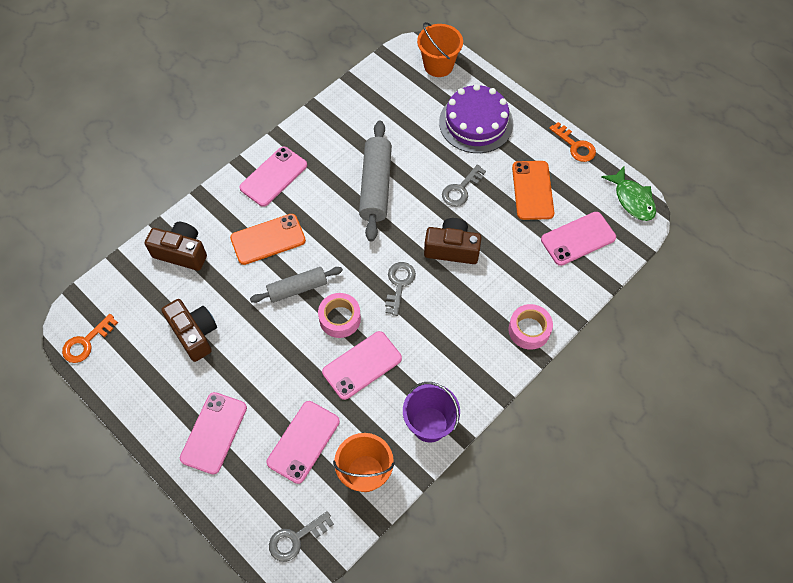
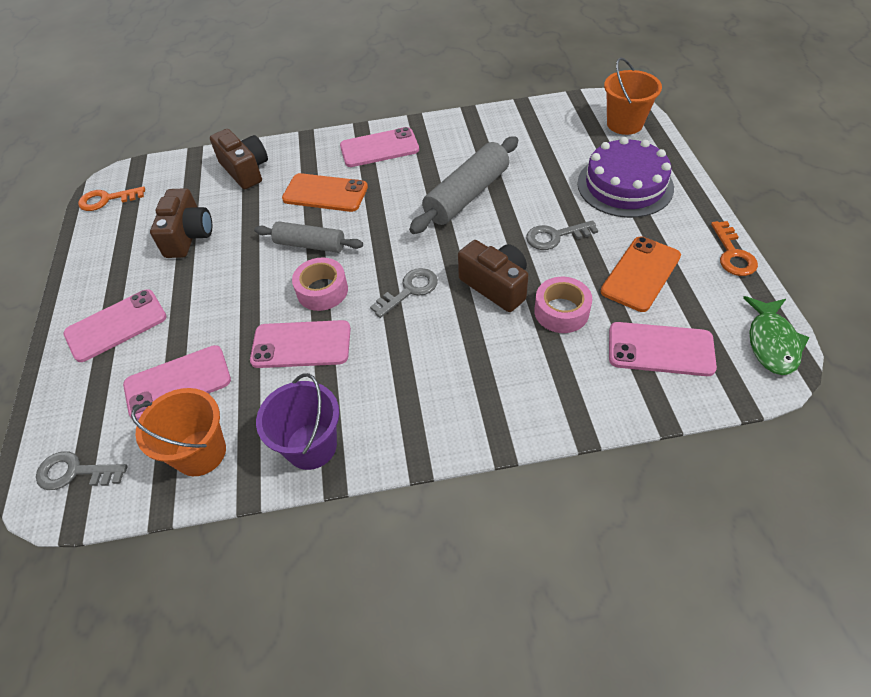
camera: 40 degrees right, 10 degrees down
(529, 330) = (515, 414): pink tape -> pink tape (561, 311)

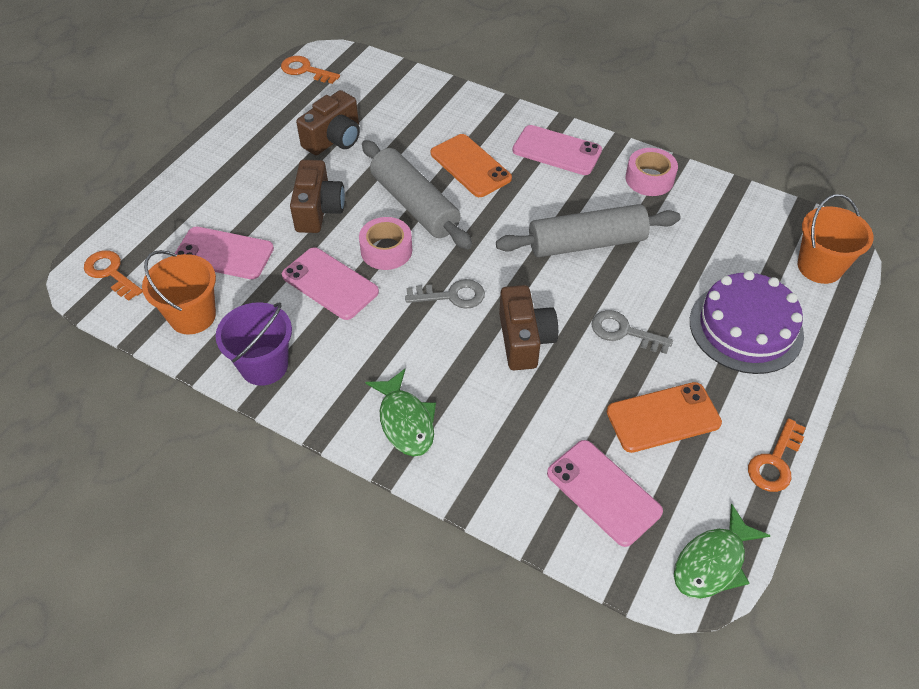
camera: 35 degrees right, 0 degrees up
(74, 472) = (110, 273): grey key -> orange key
(116, 325) = (224, 181): pink phone -> none
(245, 170) = (428, 106): brown camera -> brown camera (318, 210)
(310, 245) = (414, 205): grey rolling pin -> grey rolling pin, size x1.55
(473, 404) = (405, 421): none -> green fish
(561, 311) = (555, 400): pink tape -> pink tape (649, 179)

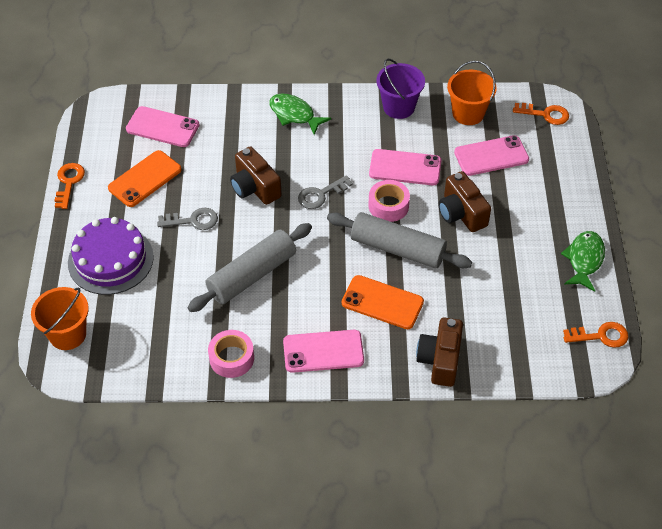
camera: 150 degrees right, 0 degrees up
(334, 139) = (507, 277): brown camera -> brown camera (440, 360)
(712, 562) = (90, 120): green fish -> green fish (584, 260)

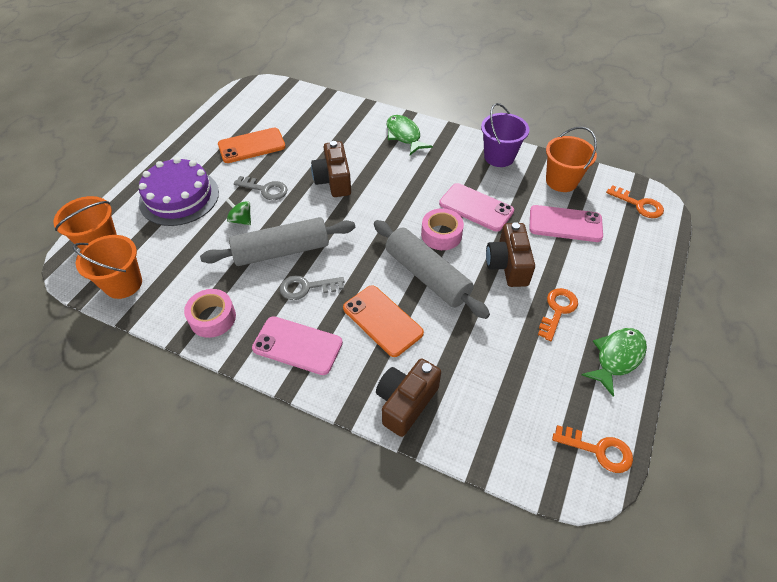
camera: 25 degrees right, 0 degrees up
(69, 182) = (194, 130): orange key -> orange key (557, 310)
(123, 362) = (123, 284): none -> orange bucket
(162, 127) = (293, 113): pink phone -> none
(191, 260) = (241, 220): none -> green spinning top
(320, 195) = (385, 205): grey key -> grey key (306, 288)

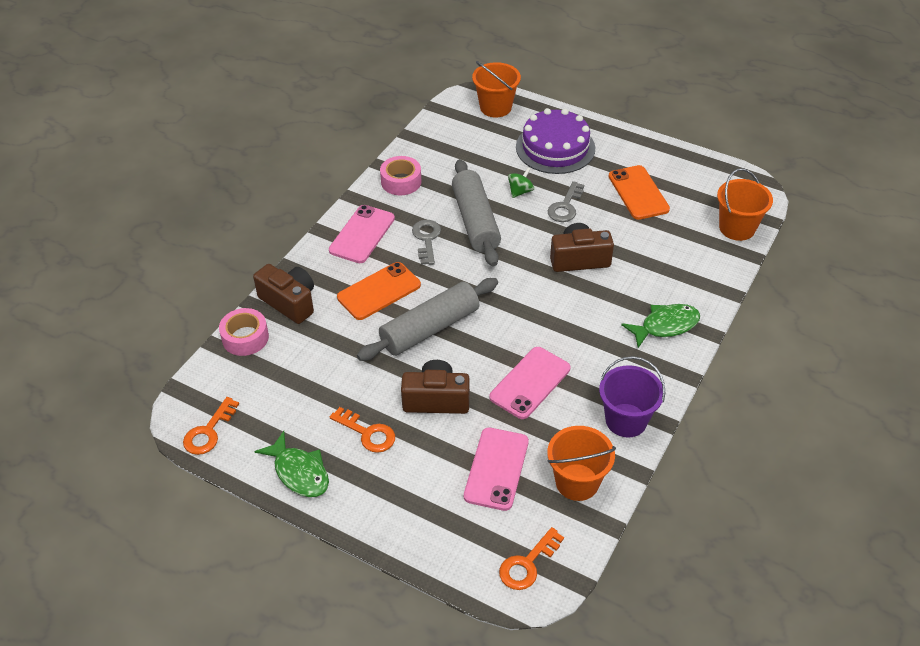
camera: 95 degrees right, 5 degrees down
(123, 284) = (447, 127): orange bucket -> orange bucket (737, 228)
(441, 234) = (488, 346): pink tape -> pink tape (245, 338)

